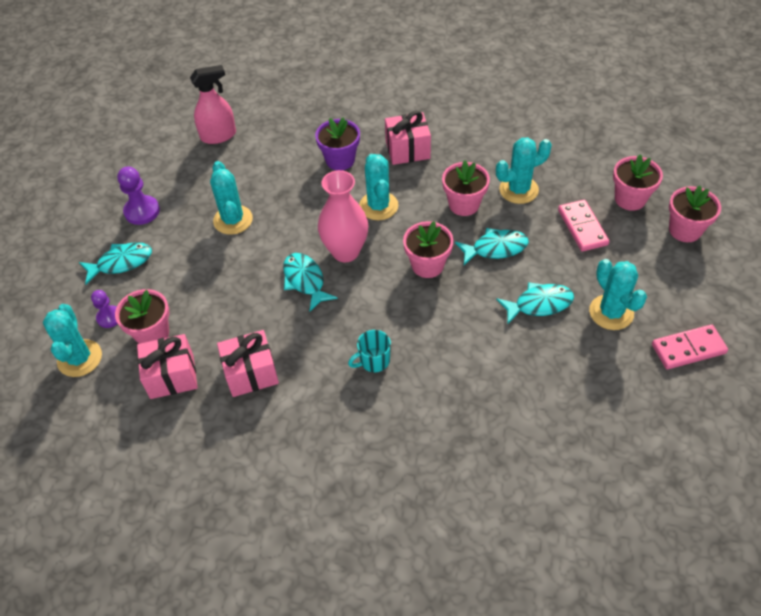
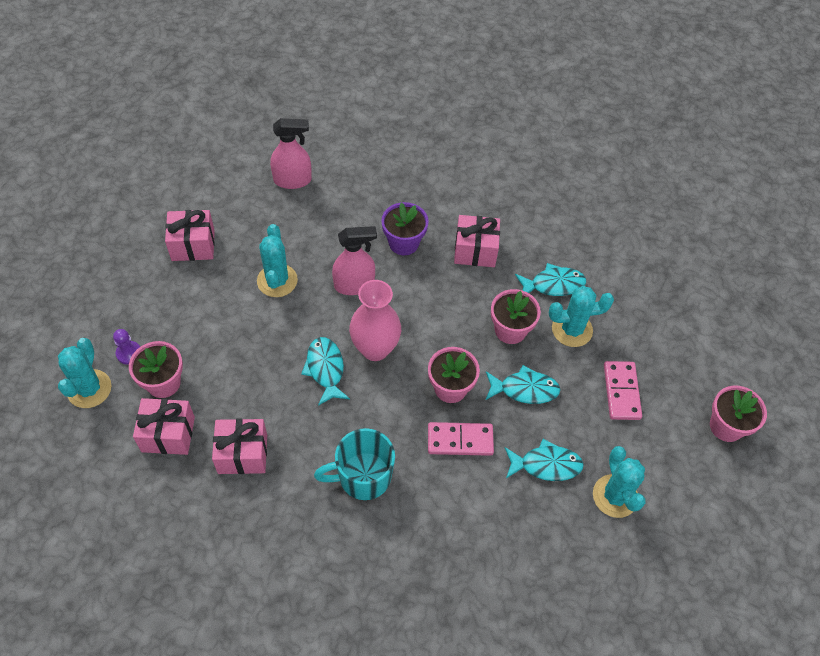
camera: 10 degrees right, 5 degrees up
(121, 263) = (157, 297): turquoise fish -> turquoise fish (553, 285)
(142, 211) = (193, 245): purple pawn -> pink gift
(307, 205) = (354, 285): none -> pink spray bottle
(373, 361) = (363, 477): turquoise mug -> turquoise mug, size x1.72
(378, 206) = (424, 307): turquoise cactus -> none
(630, 199) = (683, 373): pink flower pot -> none
(688, 349) = (678, 560): pink domino -> pink domino (460, 440)

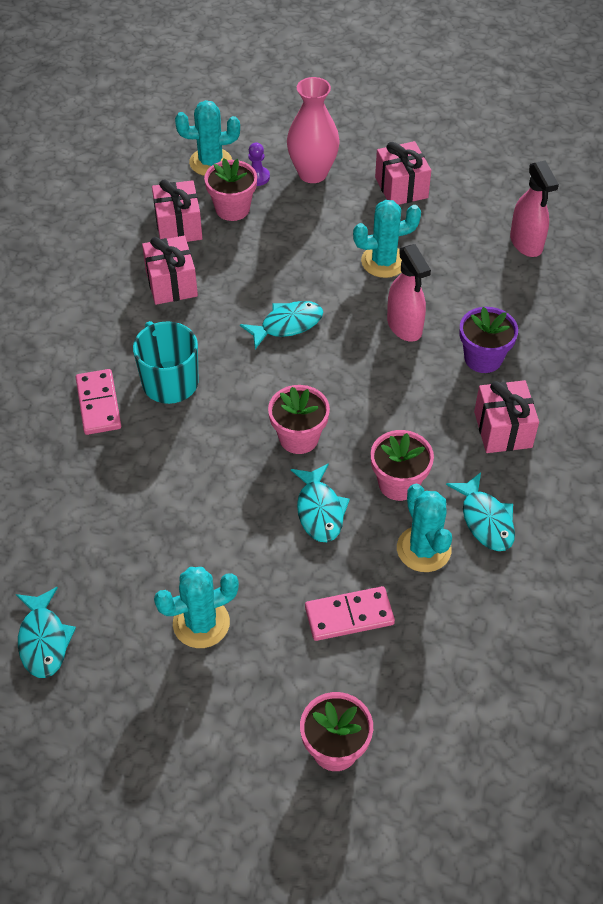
camera: 80 degrees right, 5 degrees down
(375, 349) = (327, 361): pink vase -> pink vase (312, 173)
(460, 440) = (234, 458): pink domino -> pink domino (98, 404)
(546, 465) = (225, 546): turquoise fish -> turquoise fish (44, 640)

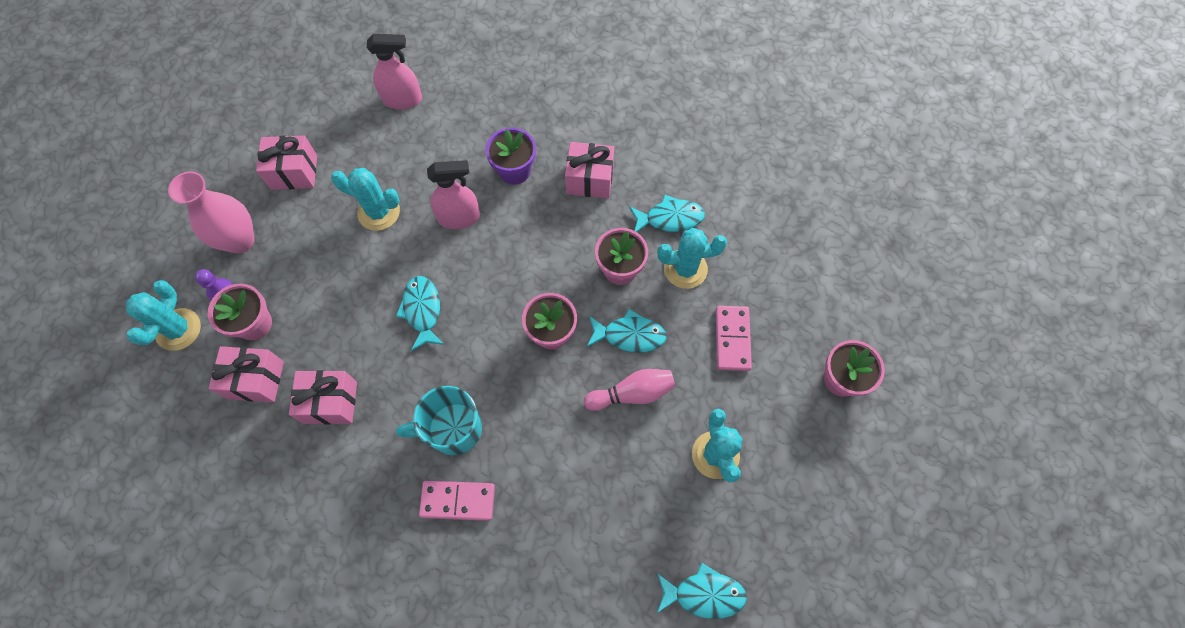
camera: 75 degrees left, 15 degrees up
(251, 527) = (632, 393): none -> pink bowling pin
(384, 261) = (379, 212): turquoise cactus -> turquoise cactus turned 75 degrees counterclockwise

